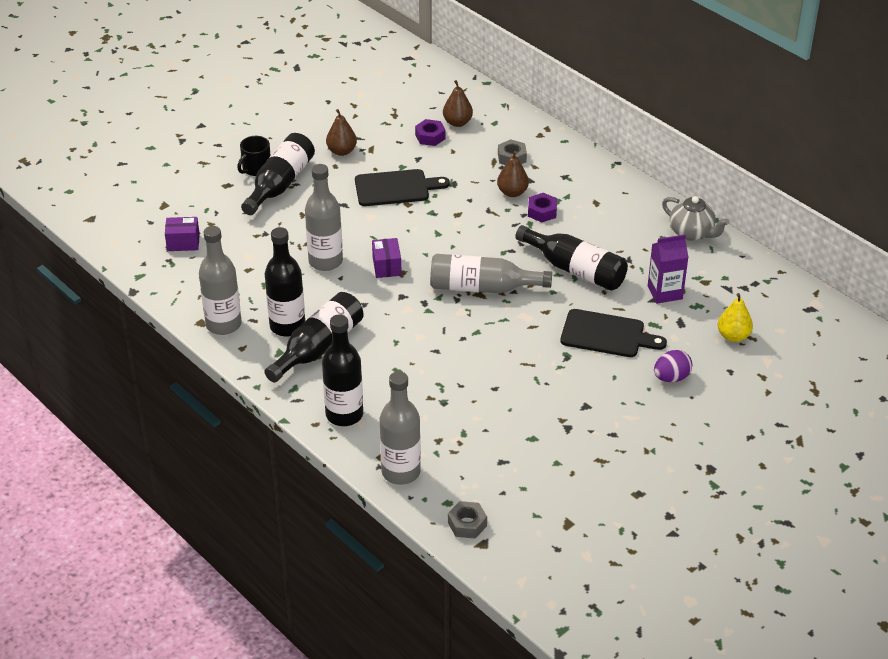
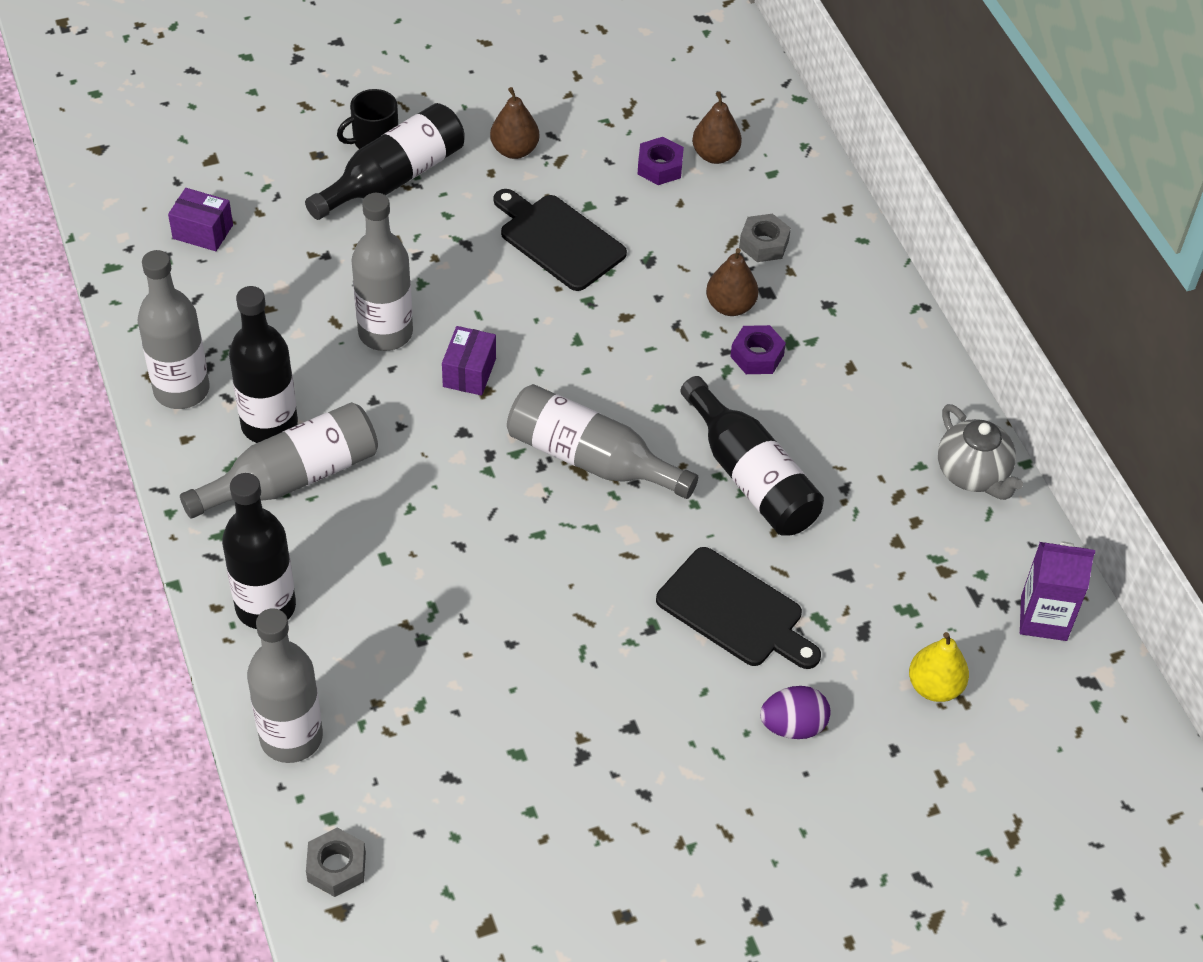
camera: 20 degrees right, 10 degrees up
(318, 347) = (293, 477): black bottle -> grey bottle
(395, 188) = (558, 240): black cutting board -> black cutting board turned 150 degrees counterclockwise
(665, 292) = (869, 567): purple carton -> purple carton (1043, 618)

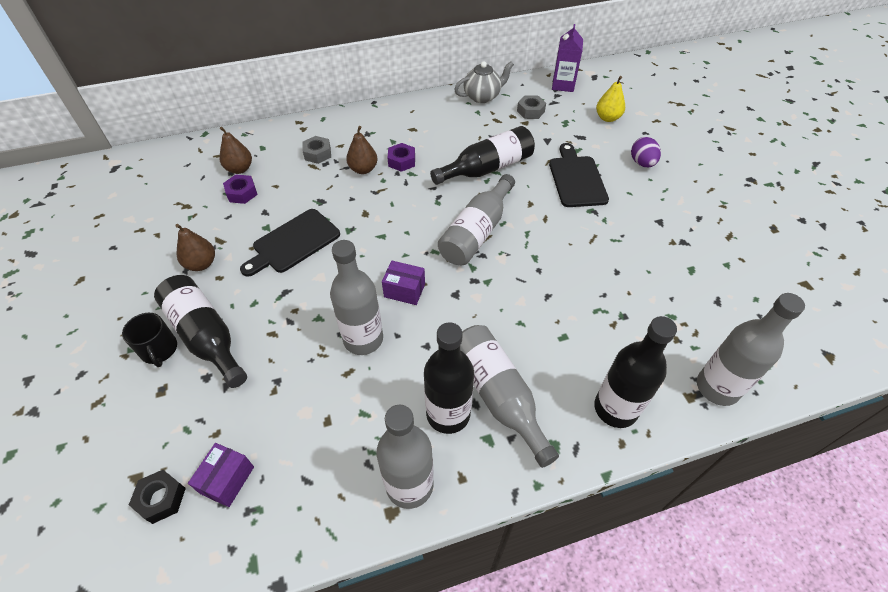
camera: 85 degrees left, 0 degrees up
(187, 183) = (161, 499): none -> black nut
(336, 867) = (801, 358): grey nut -> grey nut (530, 111)
(735, 611) = (576, 179): black cutting board -> black cutting board turned 45 degrees counterclockwise

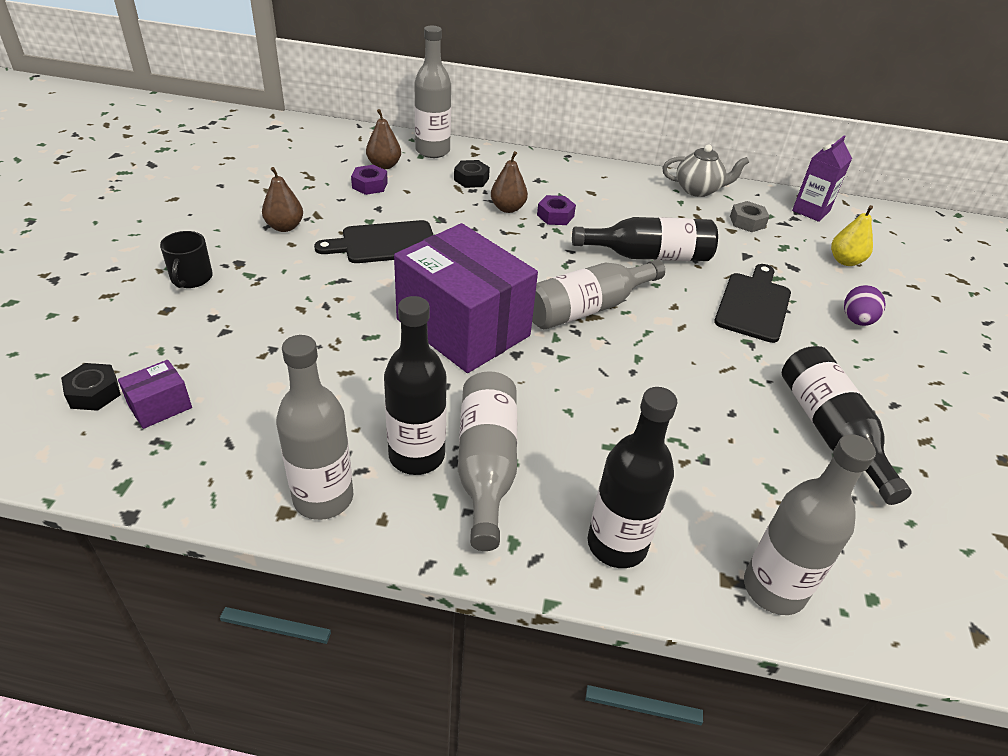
camera: 25 degrees right, 10 degrees down
(206, 336) = (240, 285): black bottle -> black bottle (830, 432)
(317, 154) = (471, 179): grey nut -> black nut
(363, 339) = (384, 351): grey bottle -> grey bottle (432, 151)
(404, 290) = (463, 327): purple box -> purple box, size x2.50

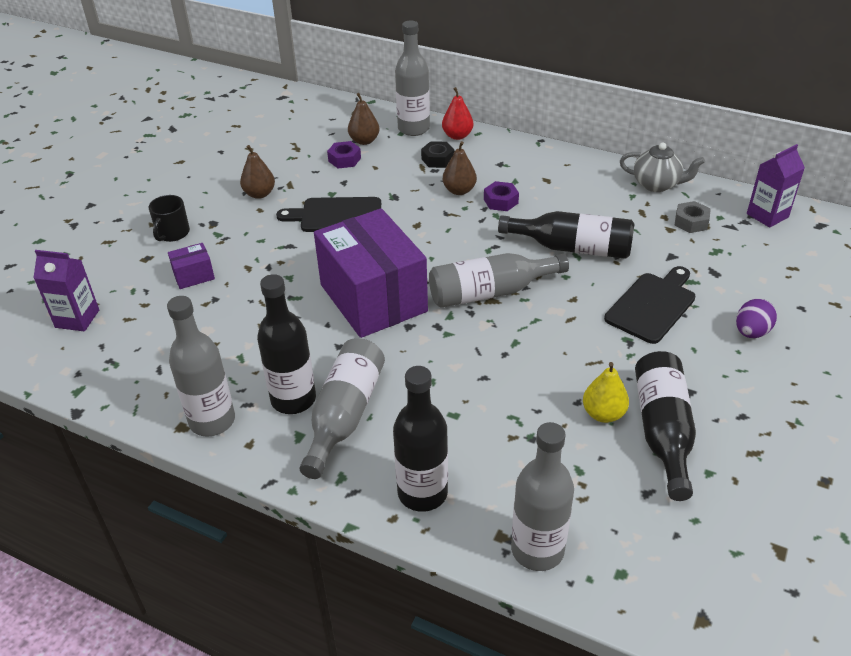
camera: 20 degrees right, 0 degrees up
(94, 393) = (77, 319): black nut -> purple carton
(160, 406) = (119, 335): purple box -> purple box (194, 276)
(481, 155) = (457, 136): none -> red pear
(845, 261) = (774, 271): yellow pear -> yellow pear (603, 414)

